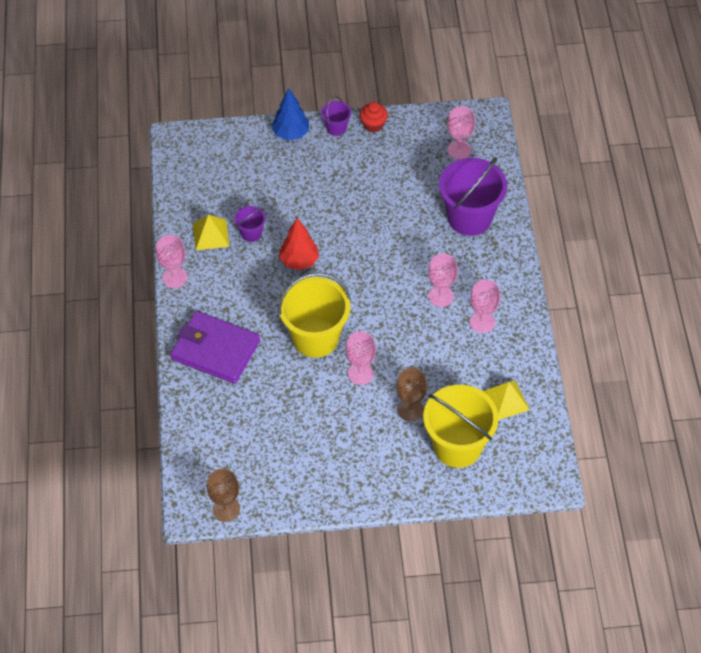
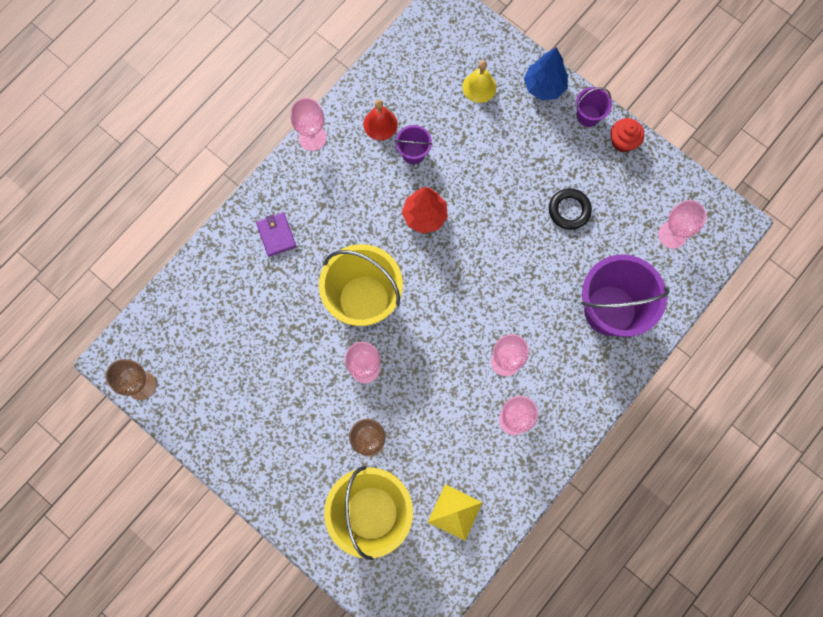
camera: 45 degrees right, 20 degrees up
(210, 234) = (380, 124): yellow pyramid -> red bell
(215, 350) = (276, 235): purple wallet -> purple wallet, size x0.47
(250, 165) = (479, 87): none -> yellow bell
(384, 186) = (569, 210): none -> black ring

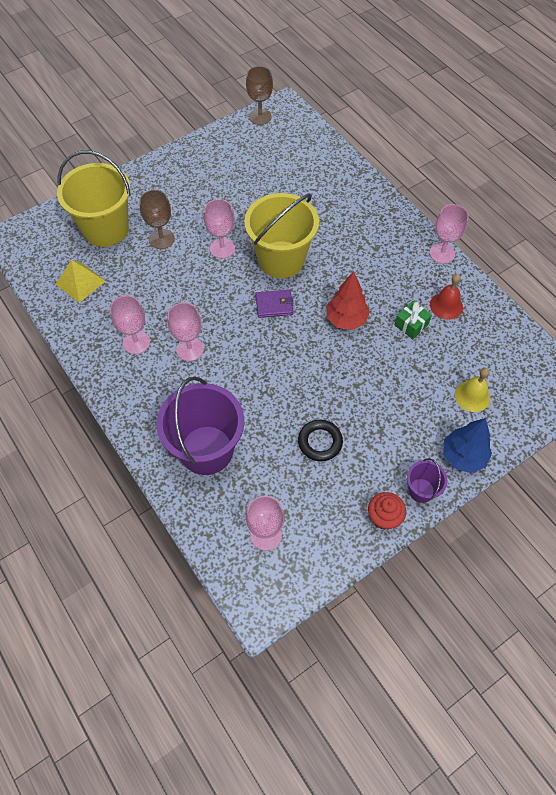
camera: 105 degrees right, 15 degrees down
(276, 235) = (357, 213): purple wallet -> purple wallet (274, 305)
(413, 153) = (411, 325): purple bucket -> green gift

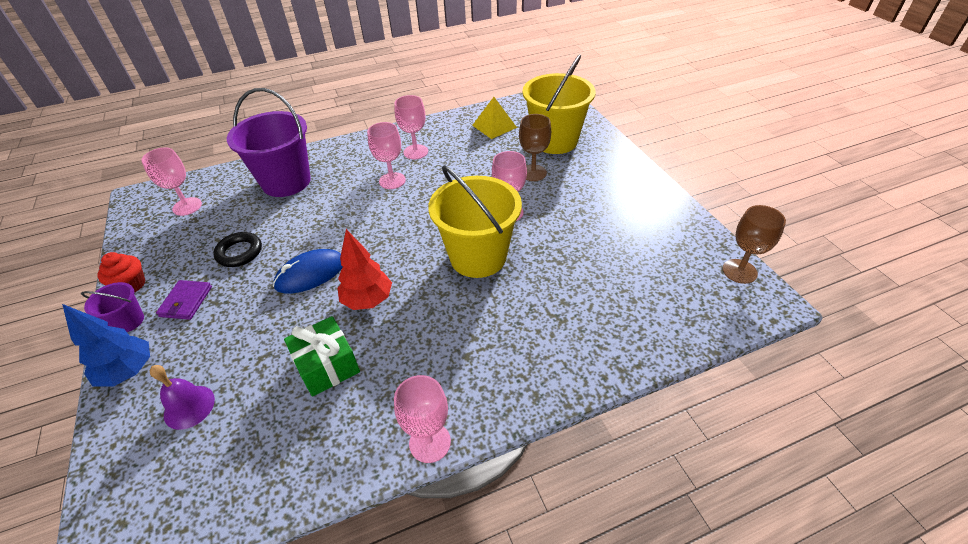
camera: 105 degrees right, 15 degrees down
(274, 305) = (416, 242): purple wallet -> purple wallet (186, 301)
(330, 371) = (310, 274): none -> blue mouse
(411, 325) = (327, 365): green gift -> green gift, size x1.51
(446, 305) = (335, 418): red bell -> none
(472, 396) = (189, 407): yellow bell -> purple bell

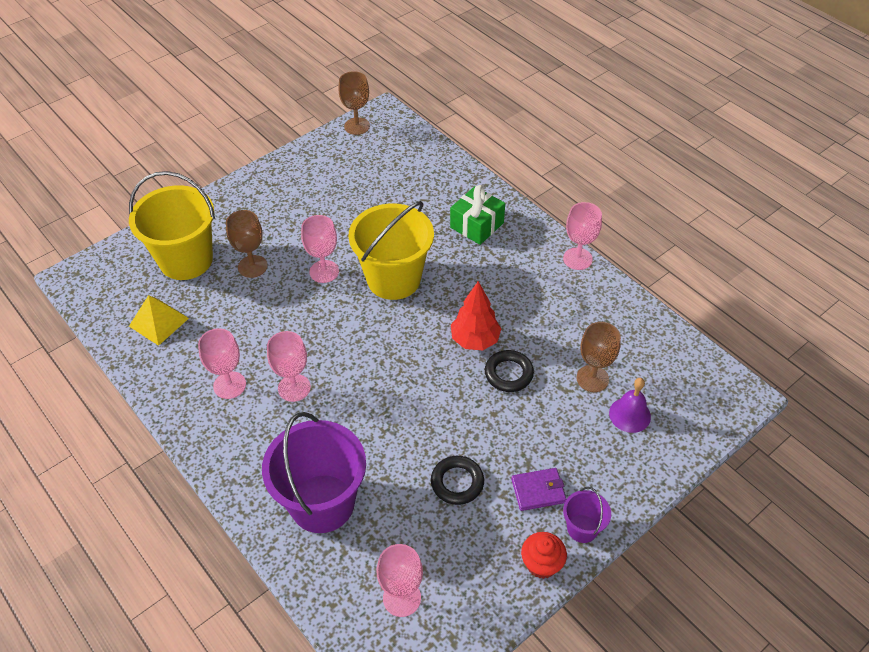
camera: 110 degrees left, 5 degrees up
(128, 371) = (627, 484): blue tree -> none
(255, 388) = (592, 378): none -> brown goblet
(310, 274) = (462, 399): blue mouse -> none
(312, 316) = (508, 373): none -> black ring
(327, 365) = (550, 340): green gift -> green gift (476, 225)

